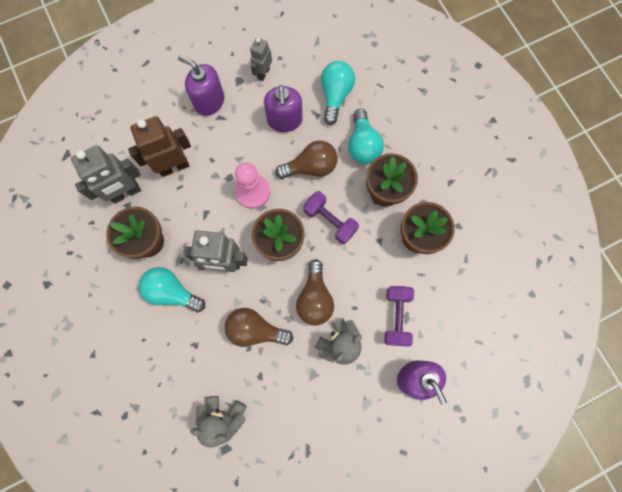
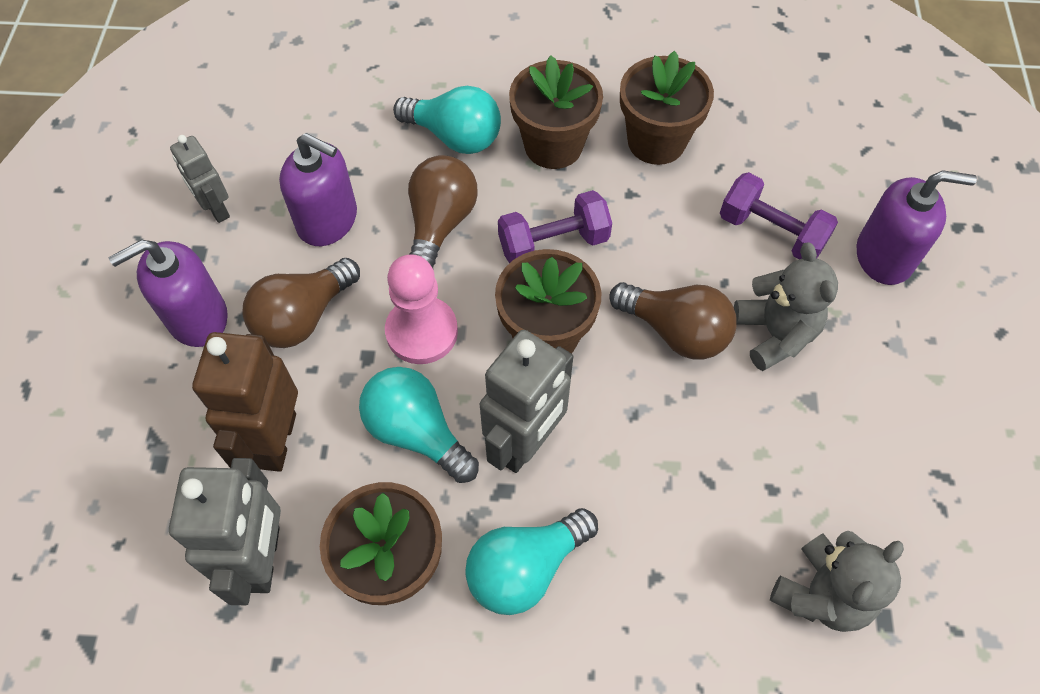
camera: 60 degrees left, 15 degrees down
(255, 330) = (682, 454): brown light bulb -> brown light bulb (303, 317)
(335, 95) = (342, 130): turquoise light bulb -> turquoise light bulb (416, 432)

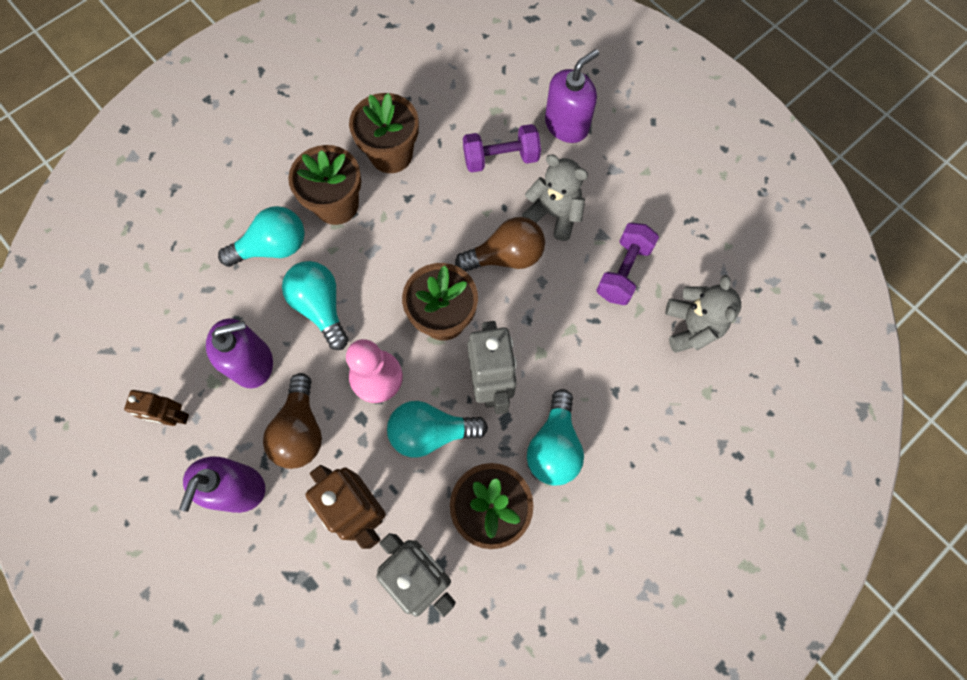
camera: 45 degrees left, 10 degrees up
(216, 209) = (175, 417): grey robot -> brown robot
(440, 224) = (321, 307): brown light bulb -> turquoise light bulb
(553, 243) = (395, 263): purple dumbbell -> purple dumbbell (623, 271)

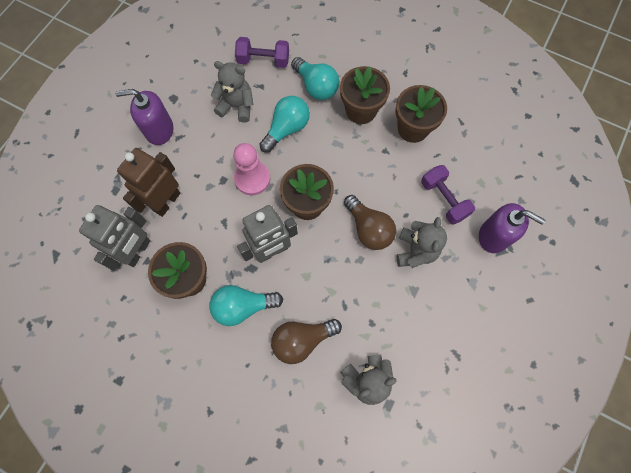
camera: 70 degrees right, 0 degrees up
(175, 417) = (190, 80): brown robot -> none
(252, 363) = (237, 106): purple soap dispenser -> grey teddy bear
(301, 430) = (204, 149): brown light bulb -> brown light bulb (302, 340)
(431, 432) = (227, 225): turquoise light bulb -> none
(623, 271) = (391, 315): purple dumbbell -> purple dumbbell (263, 60)

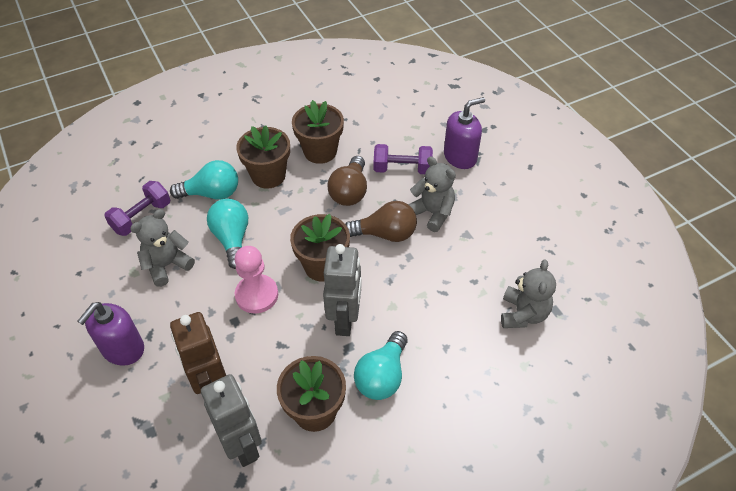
camera: 55 degrees left, 20 degrees down
(302, 340) = (452, 344): brown light bulb -> brown light bulb (350, 192)

